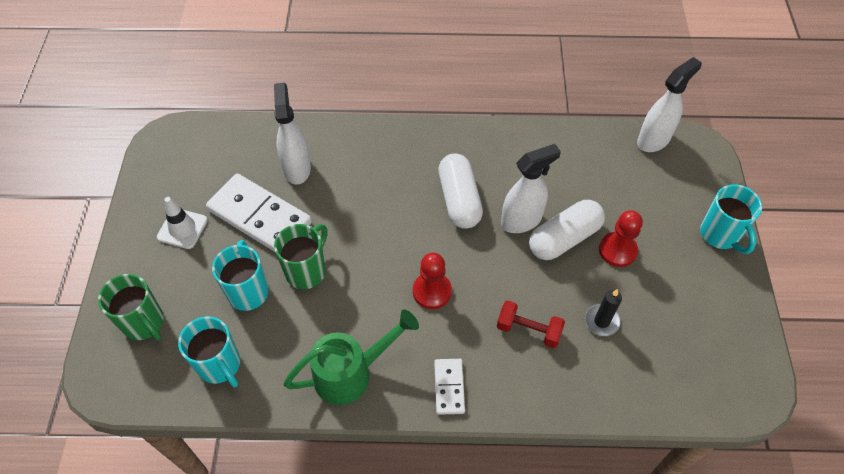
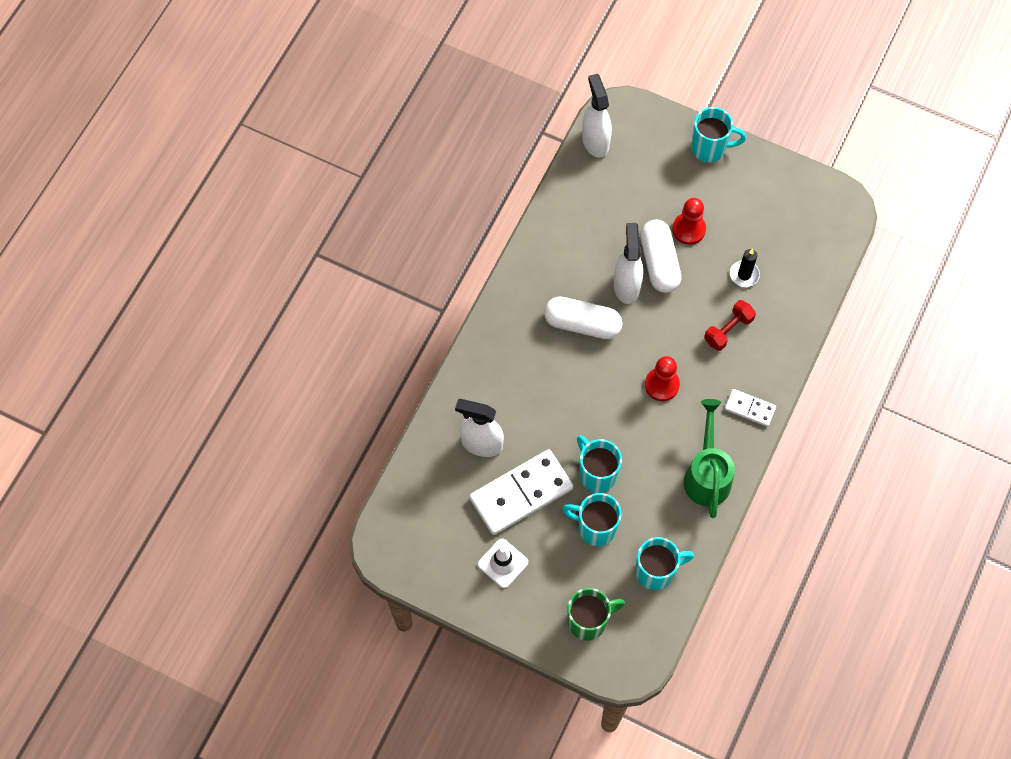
camera: 65 degrees left, 10 degrees up
(306, 271) = (597, 474): green mug -> turquoise mug

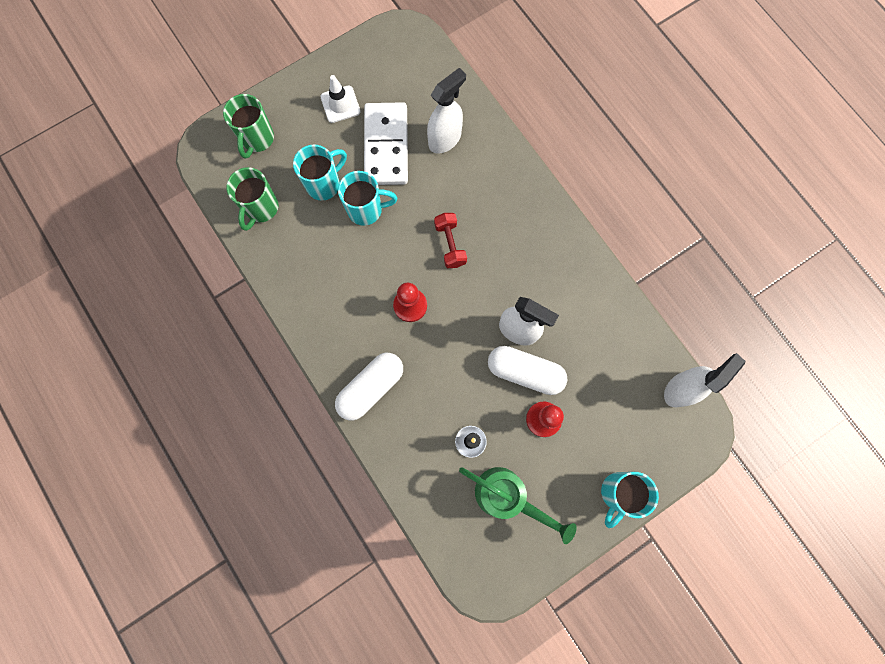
camera: 120 degrees right, 10 degrees up
(582, 324) = (503, 273): white capsule -> white capsule (371, 388)
(595, 141) = (680, 389): white spray bottle -> white spray bottle turned 60 degrees counterclockwise
(656, 571) = (261, 208): turquoise mug -> green mug
(707, 474) = (311, 294): green watering can -> green watering can (507, 496)
(728, 330) = (426, 392): red dumbbell -> red dumbbell (450, 244)
(749, 408) = (345, 365): white domino -> none

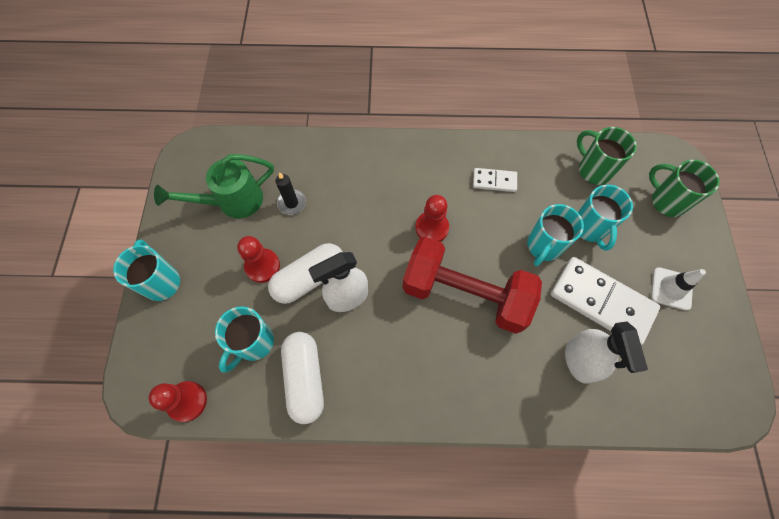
camera: 125 degrees right, 10 degrees down
(328, 282) = (494, 181): none -> white domino
(371, 388) = (386, 162): white capsule -> white capsule (305, 379)
(450, 244) = (465, 294): red dumbbell -> red dumbbell, size x2.20
(605, 375) = (253, 343): none -> turquoise mug
(680, 389) = (187, 401): white spray bottle -> red pawn

